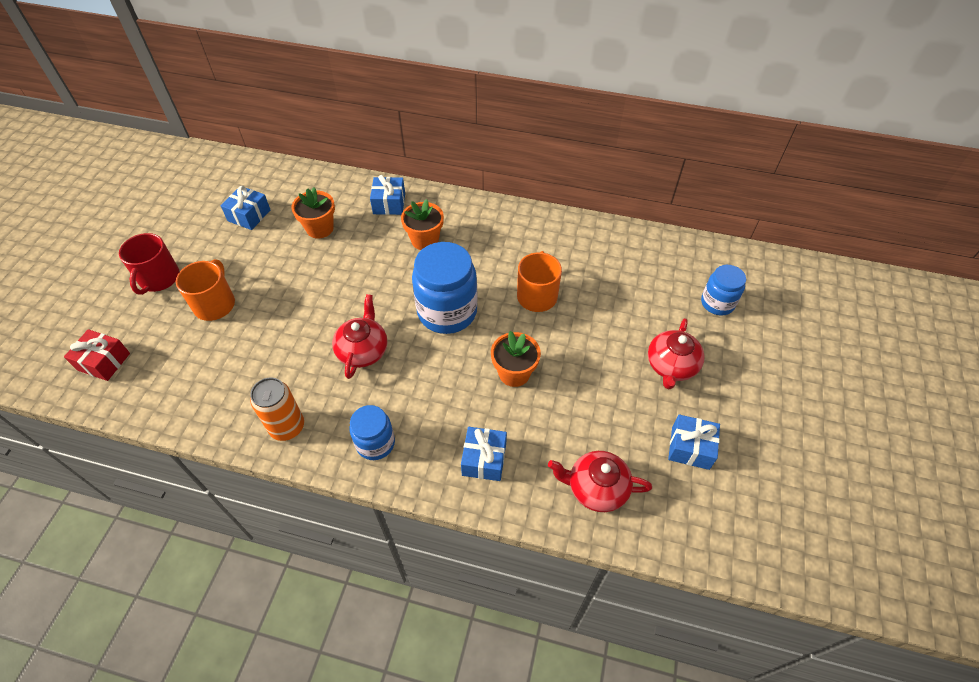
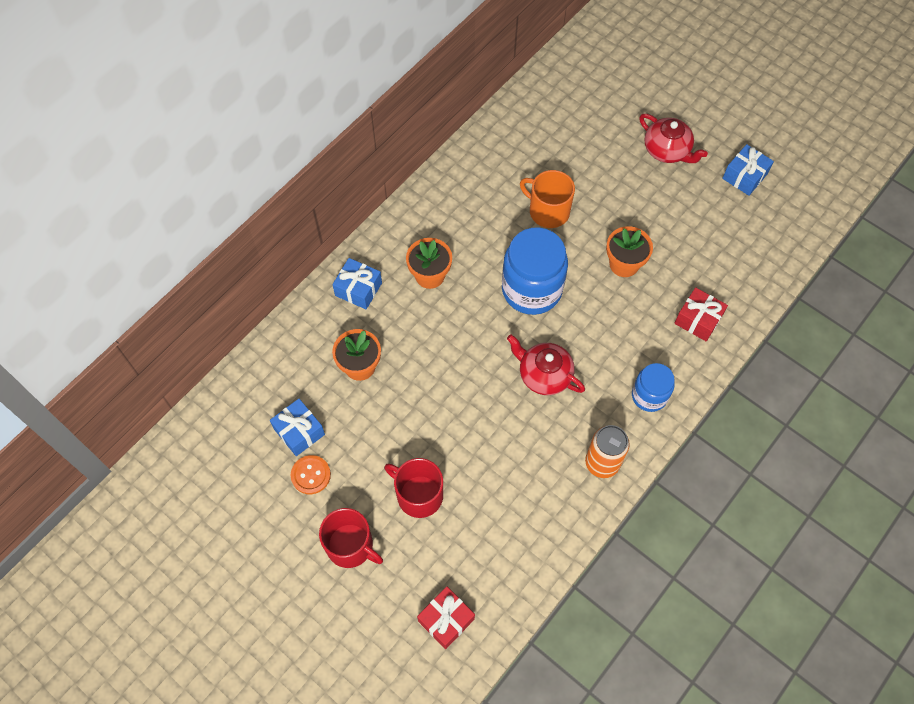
camera: 65 degrees left, 10 degrees up
(214, 234) = (311, 475): none -> orange button
(215, 304) = (418, 495): orange mug -> red mug
(484, 459) = (698, 320): blue gift -> red gift
(596, 488) = (753, 253): red teapot -> none
(717, 303) = (620, 86): blue jar -> none

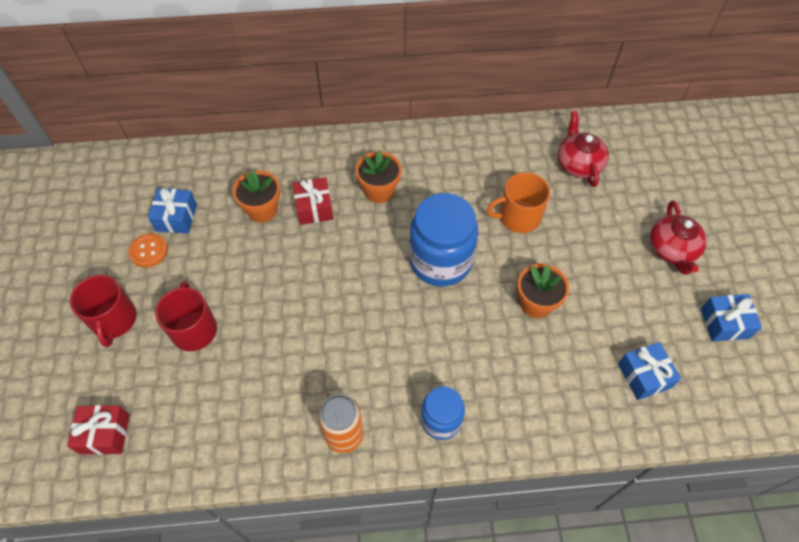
camera: 45 degrees right, 5 degrees down
(358, 289) = (321, 161): blue gift -> blue gift (644, 376)
(544, 374) = (378, 329): red teapot -> red teapot (578, 164)
(548, 211) = (518, 217): orange mug -> orange mug turned 90 degrees counterclockwise
(698, 320) = (551, 399): red gift -> red gift (314, 208)

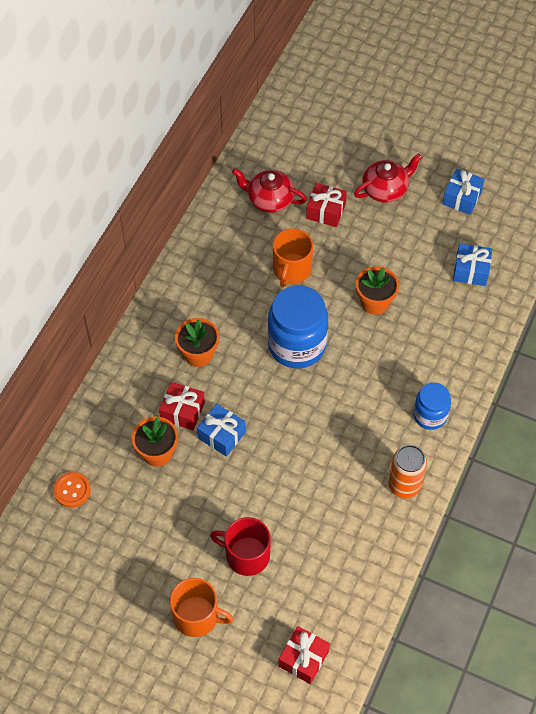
camera: 60 degrees left, 0 degrees up
(114, 320) = (197, 616): red mug -> orange mug
(148, 251) = (141, 563): orange button -> orange button (72, 490)
(176, 217) = (118, 526): blue gift -> blue gift (221, 435)
(603, 212) = (325, 211): none -> red gift
(672, 249) = (385, 189): red teapot -> red teapot turned 60 degrees counterclockwise

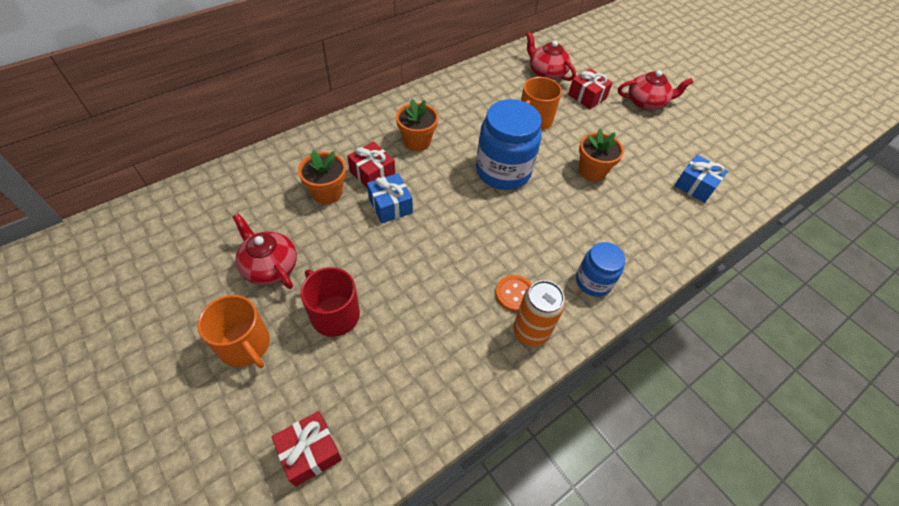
camera: 25 degrees right, 5 degrees down
(72, 490) = (237, 186): orange button -> orange button (515, 294)
(163, 546) = (270, 266): none -> red teapot
(462, 198) = (712, 133): blue gift -> none

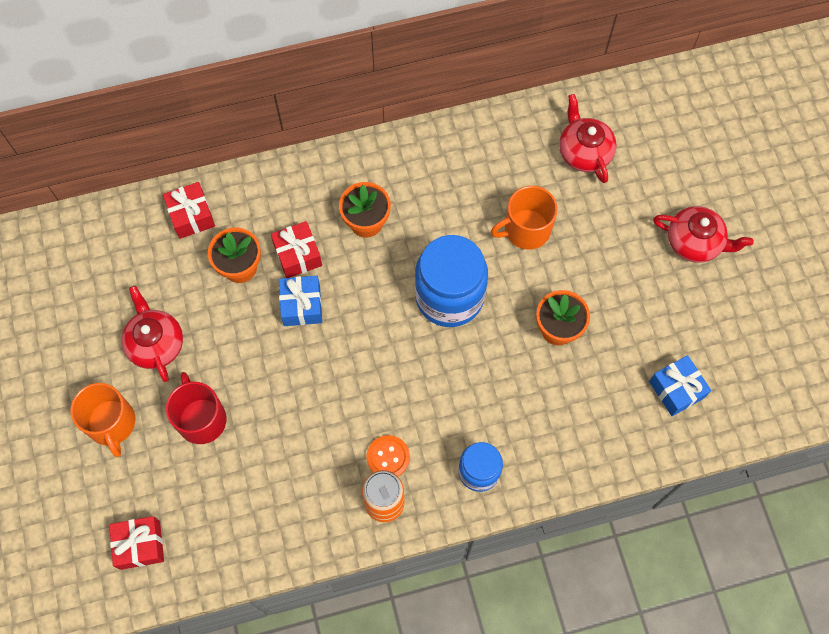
camera: 25 degrees right, 15 degrees up
(587, 96) = (618, 209): red gift -> red gift (191, 216)

